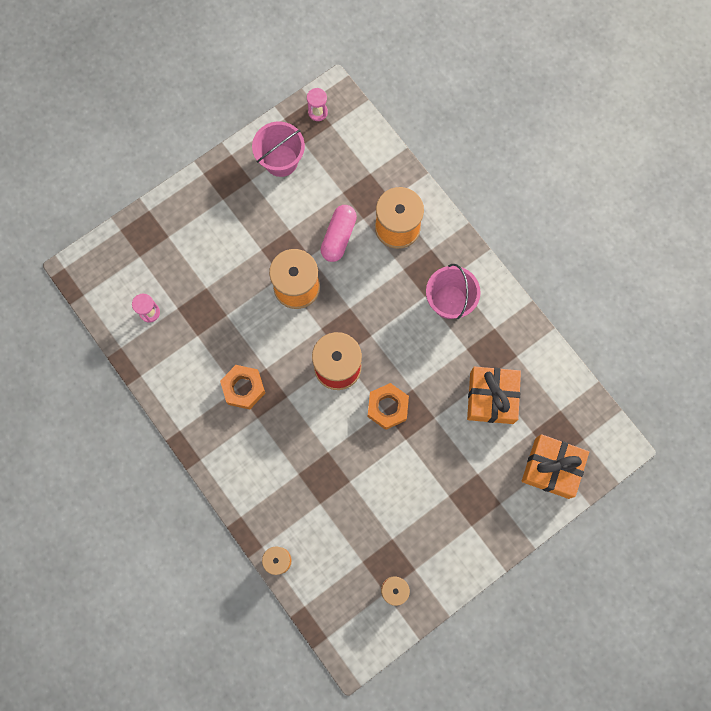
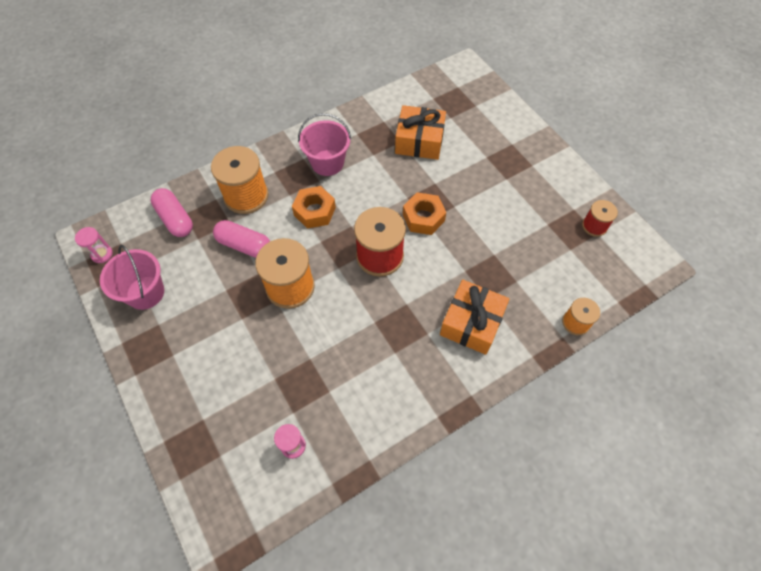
camera: 85 degrees left, 15 degrees down
(243, 388) = (394, 345): orange nut -> orange nut (314, 211)
(363, 166) = (175, 219): none -> pink capsule
(552, 468) = (481, 108): orange gift -> orange gift (471, 323)

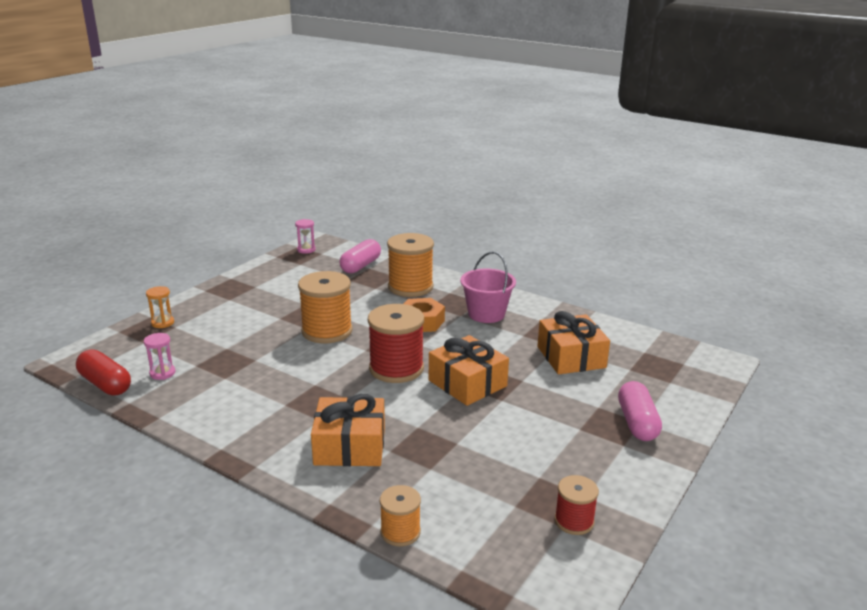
camera: 65 degrees right, 35 degrees down
(145, 292) = (281, 274): pink bucket -> none
(187, 430) = (162, 323): none -> orange hourglass
(244, 245) = (356, 300): pink capsule -> pink capsule (637, 423)
(287, 503) = (105, 384): none -> red capsule
(423, 218) = (467, 383): orange nut -> orange gift

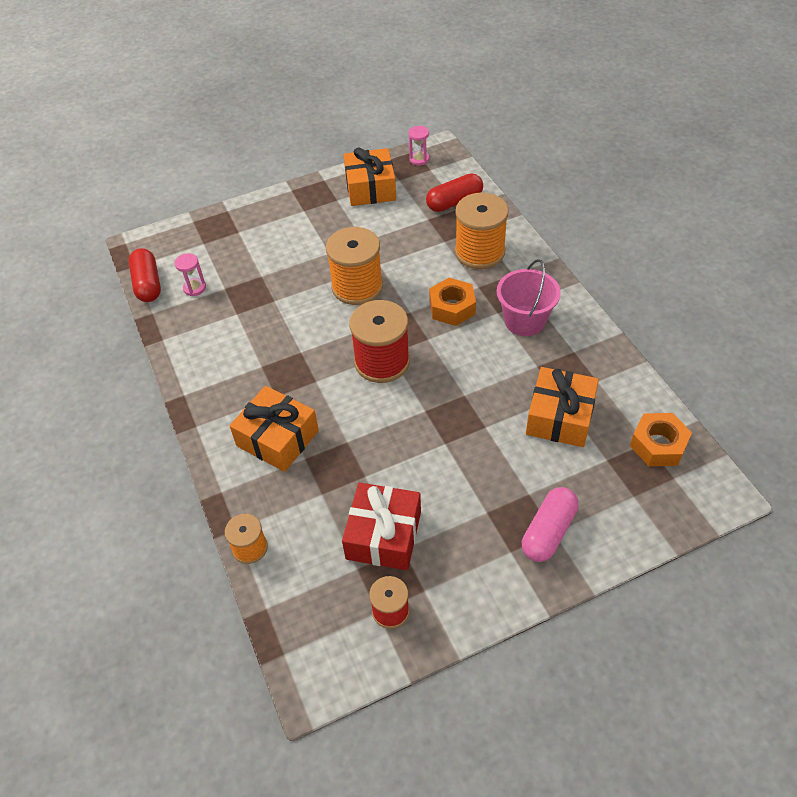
camera: 35 degrees right, 25 degrees up
(162, 323) = (231, 223): orange hourglass -> none
(360, 266) = (454, 202): pink capsule -> red capsule
(467, 383) = (430, 408): orange gift -> orange gift (370, 188)
(514, 474) = (383, 535): none -> red gift
(653, 350) = (658, 445): none -> orange nut

